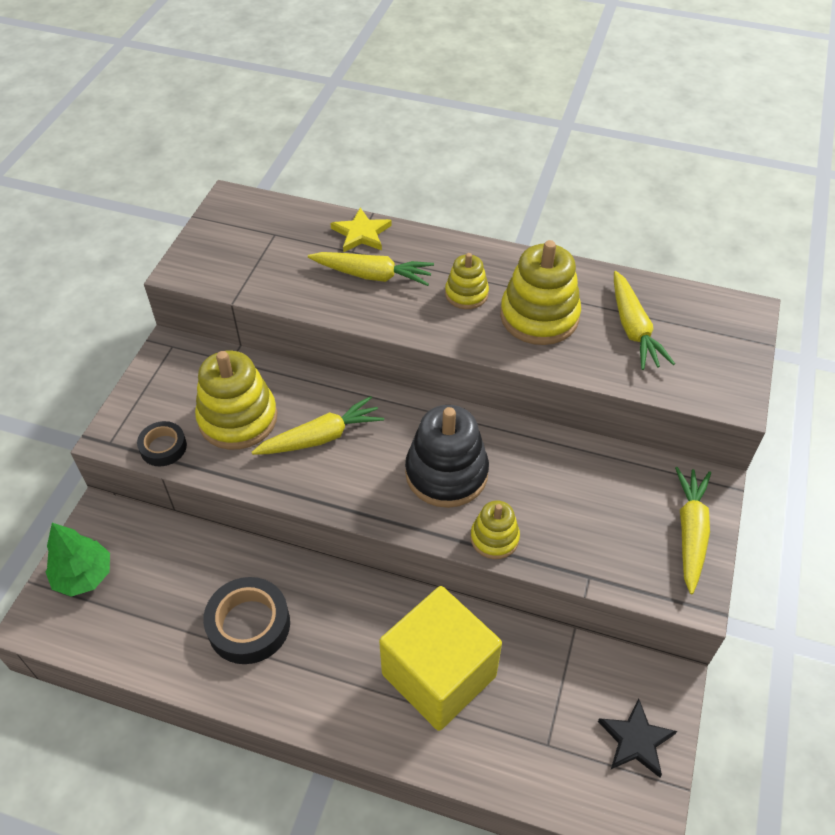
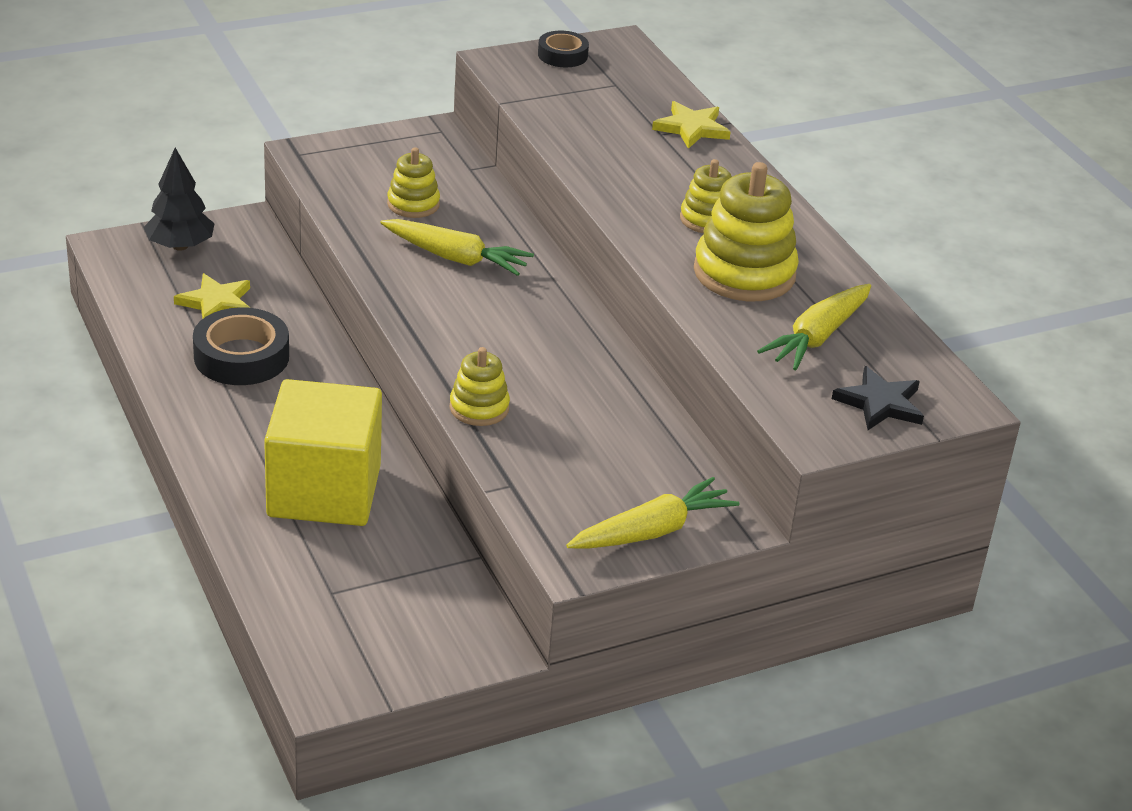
camera: 45 degrees right, 15 degrees down
(84, 576) = (180, 246): green tree -> black tree
(163, 447) = (330, 182): black tape -> black tape (562, 55)
(173, 598) = (216, 303): none -> yellow star
(238, 418) = (413, 204): yellow stacking toy -> yellow stacking toy, size x0.56
(373, 275) = (648, 158): yellow carrot -> none
(446, 473) = (514, 347): black stacking toy -> none
(636, 740) = (403, 649): black star -> black star (880, 403)

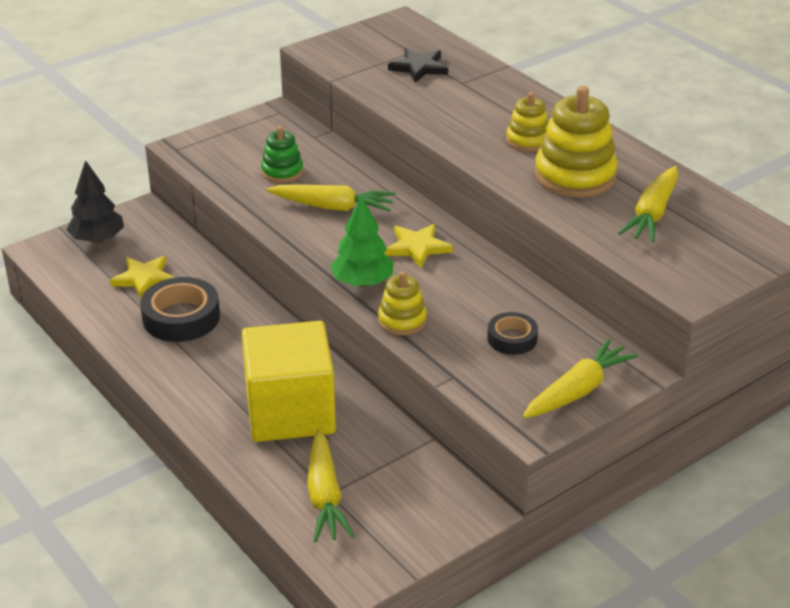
camera: 10 degrees left, 0 degrees up
(324, 595) = (325, 496): none -> yellow carrot
(413, 204) = (282, 171): yellow stacking toy -> green stacking toy
(451, 354) = (362, 282): none -> green tree
(562, 55) = (362, 37): black tape -> black tape (512, 338)
(692, 128) = (483, 74): yellow star -> yellow star (417, 247)
(880, 403) = (723, 255): black star -> black star (419, 67)

